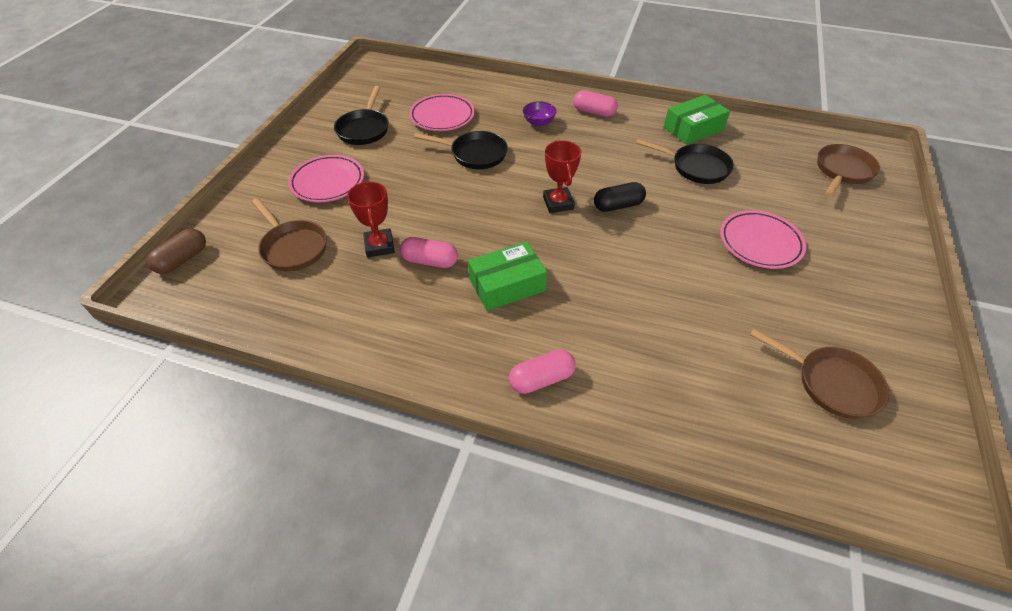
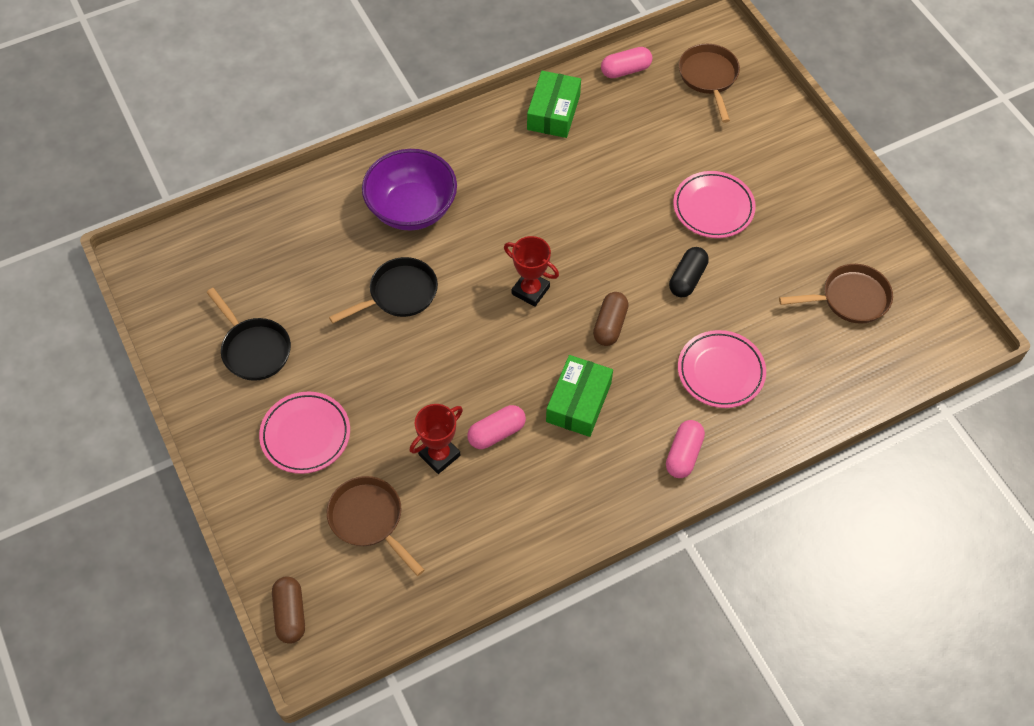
camera: 45 degrees left, 10 degrees up
(293, 247) = (369, 519): brown pan -> brown pan turned 135 degrees counterclockwise
(379, 246) = (439, 455): red trophy -> red trophy turned 75 degrees counterclockwise
(442, 116) = (311, 272): pink plate -> pink plate (720, 372)
(539, 122) = (412, 208): purple bowl -> purple bowl, size x2.26
(589, 257) = (610, 325): none -> brown capsule
(594, 112) = (447, 156): pink capsule -> pink capsule (625, 70)
(618, 206) = (579, 254): black capsule -> black capsule (687, 279)
(696, 167) = (598, 160): black pan -> none

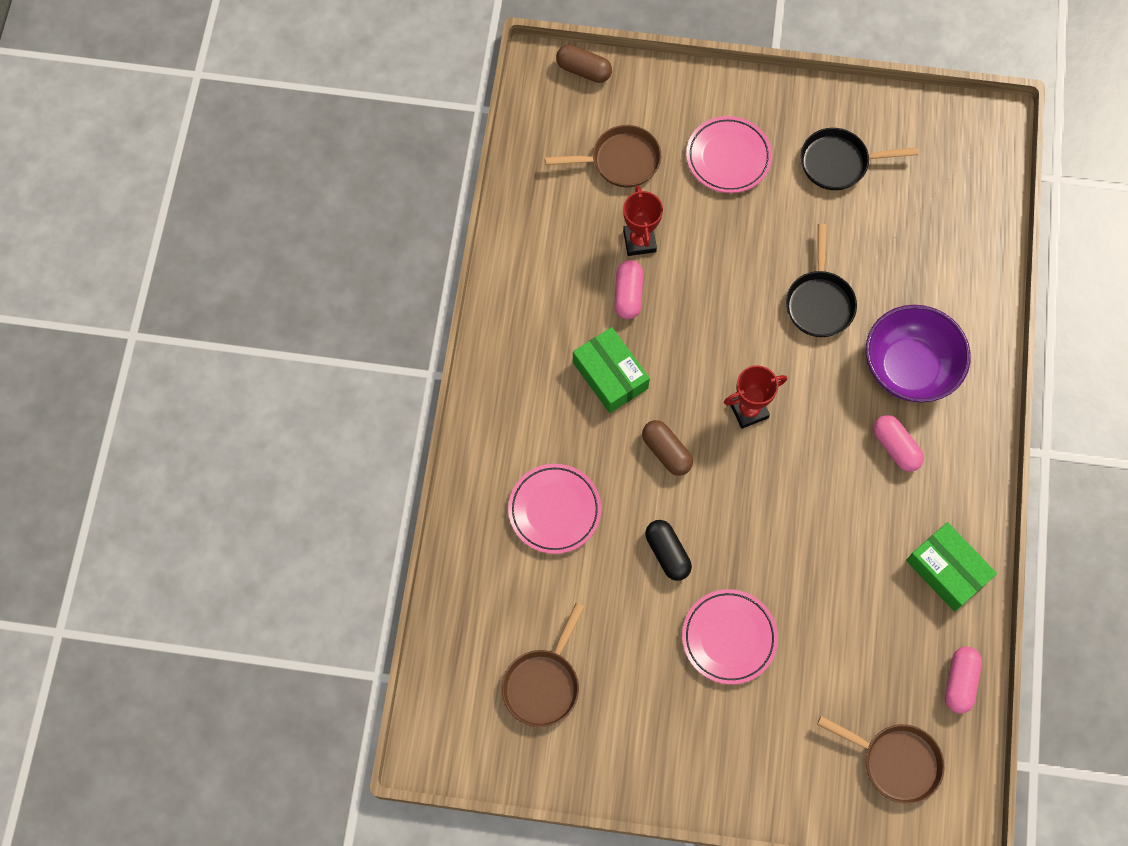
camera: 125 degrees right, 10 degrees up
(683, 454) = (503, 423): pink capsule -> pink capsule (895, 447)

